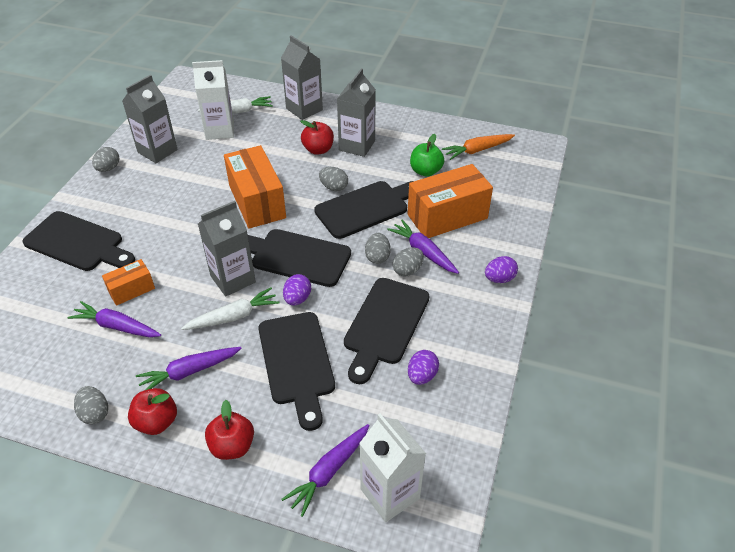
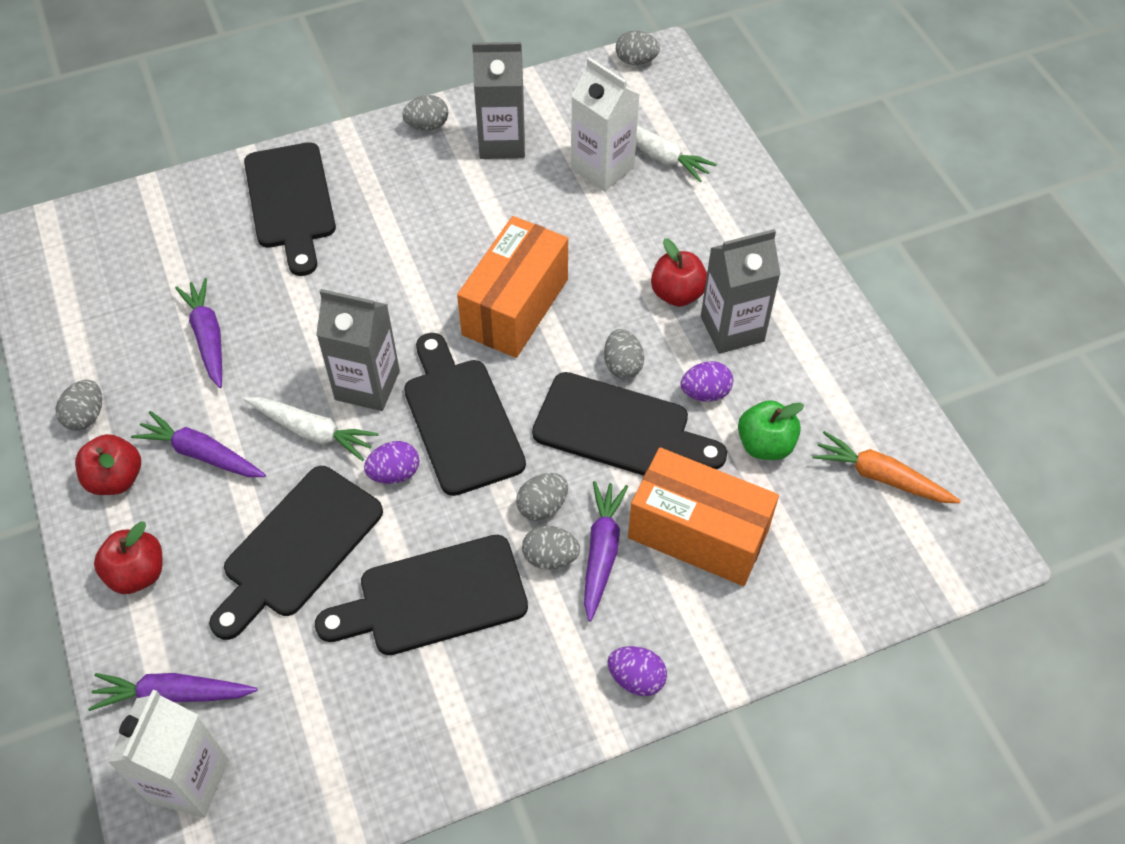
camera: 50 degrees right, 10 degrees up
(131, 290) = (268, 306): orange box -> none
(177, 87) = (636, 61): none -> grey egg
(304, 109) = (741, 217): grey carton -> none
(422, 376) = (386, 697): purple egg -> purple egg (705, 393)

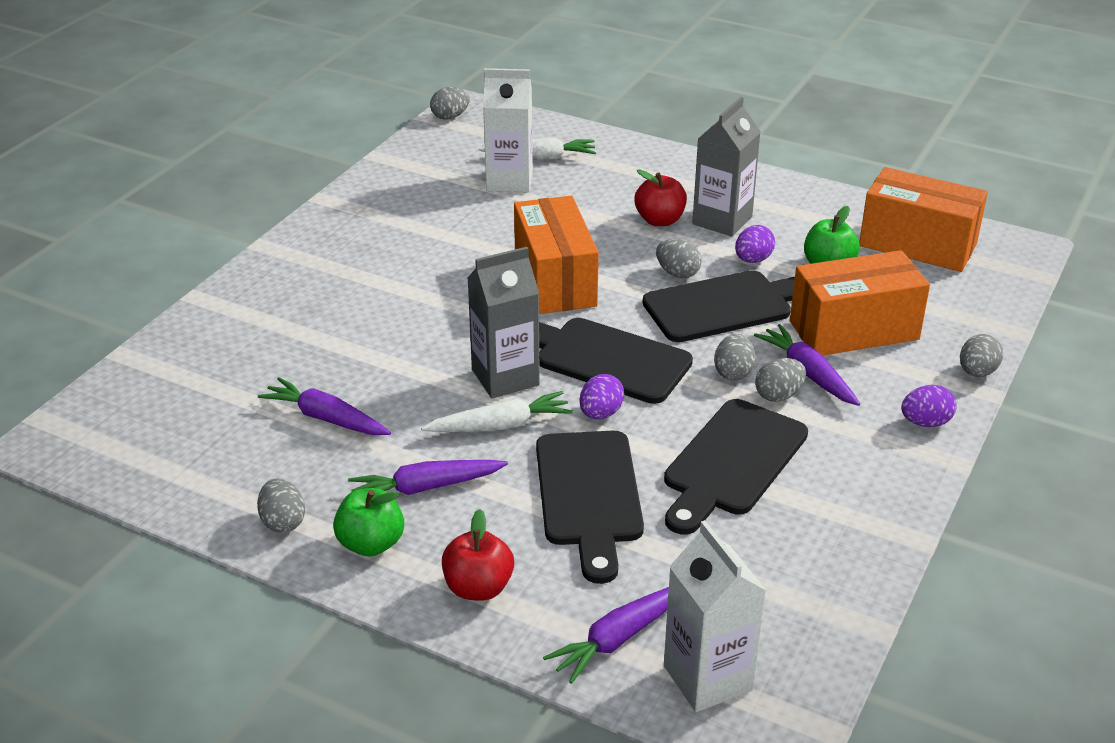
camera: 40 degrees left, 20 degrees down
(116, 479) = (371, 544): red apple -> green apple
(291, 202) = (280, 307): black cutting board -> none
(427, 126) = (335, 215): grey egg -> grey egg (977, 372)
(502, 142) = (411, 199): grey carton -> none
(880, 477) = (917, 245): orange carrot -> orange box

